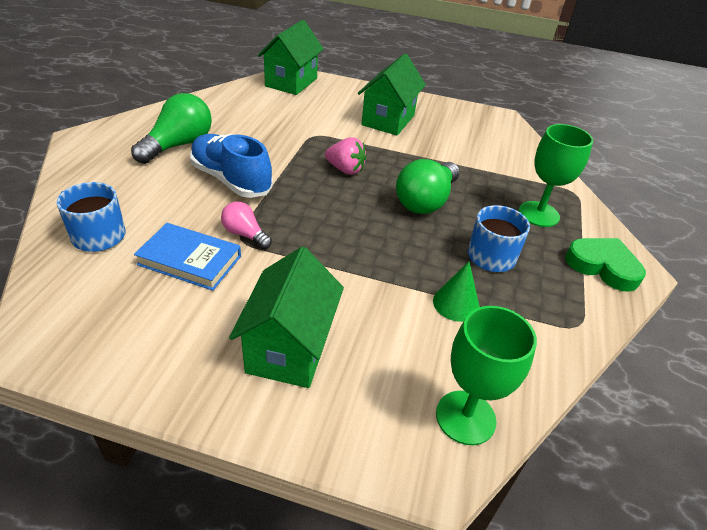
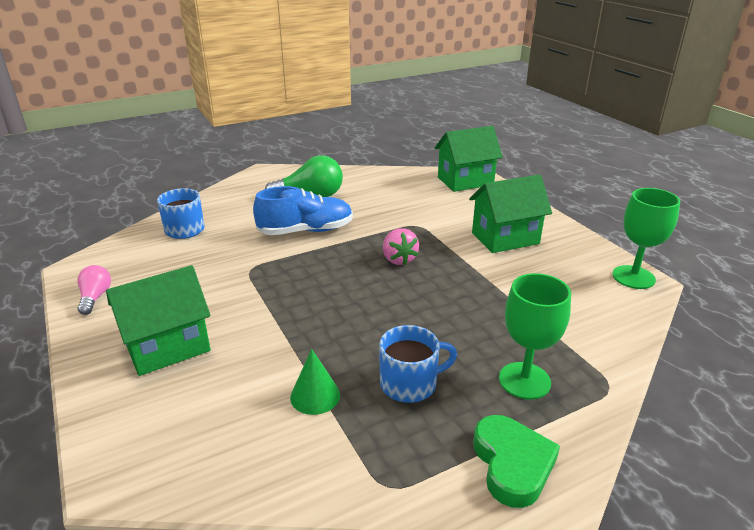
camera: 50 degrees right, 10 degrees down
(190, 260) = (204, 266): blue book -> none
(231, 180) = (306, 231): blue shoe -> blue shoe turned 75 degrees clockwise
(245, 234) = (257, 268): pink light bulb -> pink light bulb (95, 297)
(426, 201) = (426, 313): green light bulb -> none
(465, 417) = (185, 468): green goblet -> green goblet (633, 277)

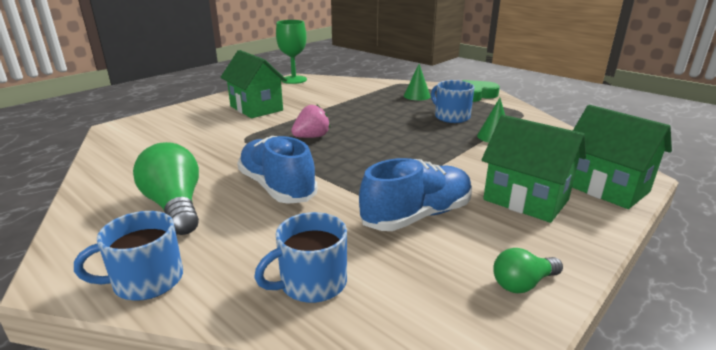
camera: 110 degrees left, 5 degrees down
(95, 297) = (522, 283): pink light bulb -> green light bulb
(207, 280) = (417, 216): none -> blue shoe
(238, 189) = (146, 280): none -> blue mug
(465, 181) = (132, 130): green house -> green house (605, 188)
(524, 380) = (417, 96): green goblet -> green cone

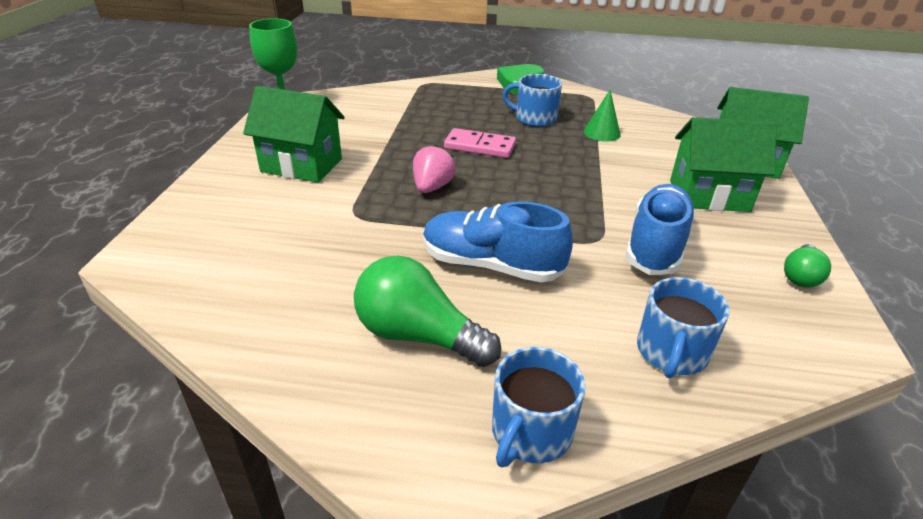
camera: 35 degrees left, 10 degrees up
(381, 123) = (479, 146): none -> pink domino
(417, 96) = (465, 98): green cone -> none

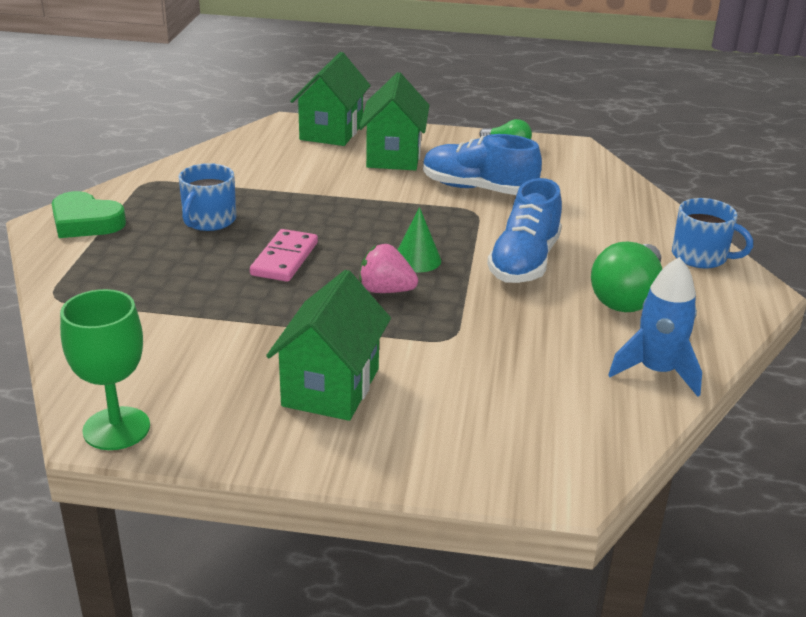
camera: 90 degrees left, 5 degrees down
(266, 336) = (657, 371): none -> blue rocket
(602, 133) = (257, 186): green cone -> green cone (417, 260)
(671, 352) = (607, 202): blue mug -> none

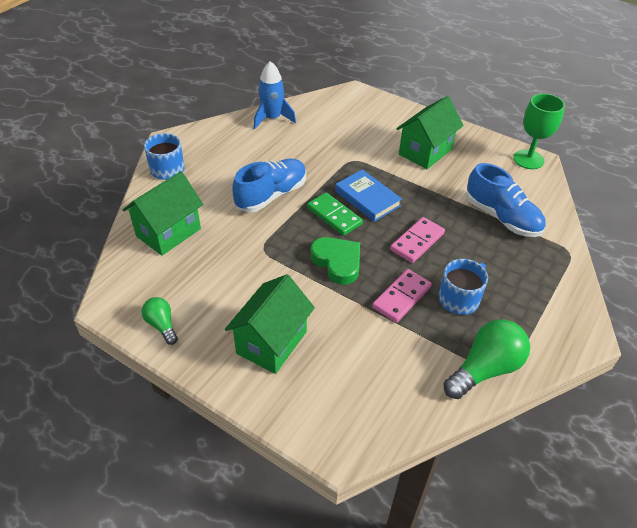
camera: 155 degrees left, 15 degrees up
(85, 222) = (555, 327): green heart -> green heart (337, 262)
(279, 208) = (402, 297): none -> pink domino
(331, 131) = (303, 410): green house -> green house (168, 232)
(386, 290) = (367, 198): pink strawberry -> blue book
(417, 260) = (334, 216): green cone -> green domino
(478, 189) = (239, 273): blue shoe -> blue shoe (502, 217)
(627, 297) = (240, 156): green light bulb -> green light bulb (485, 369)

